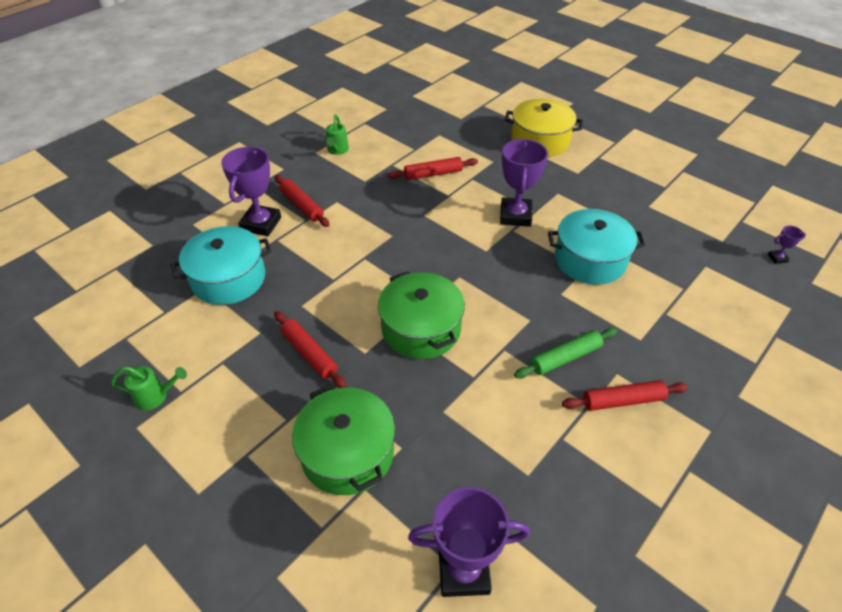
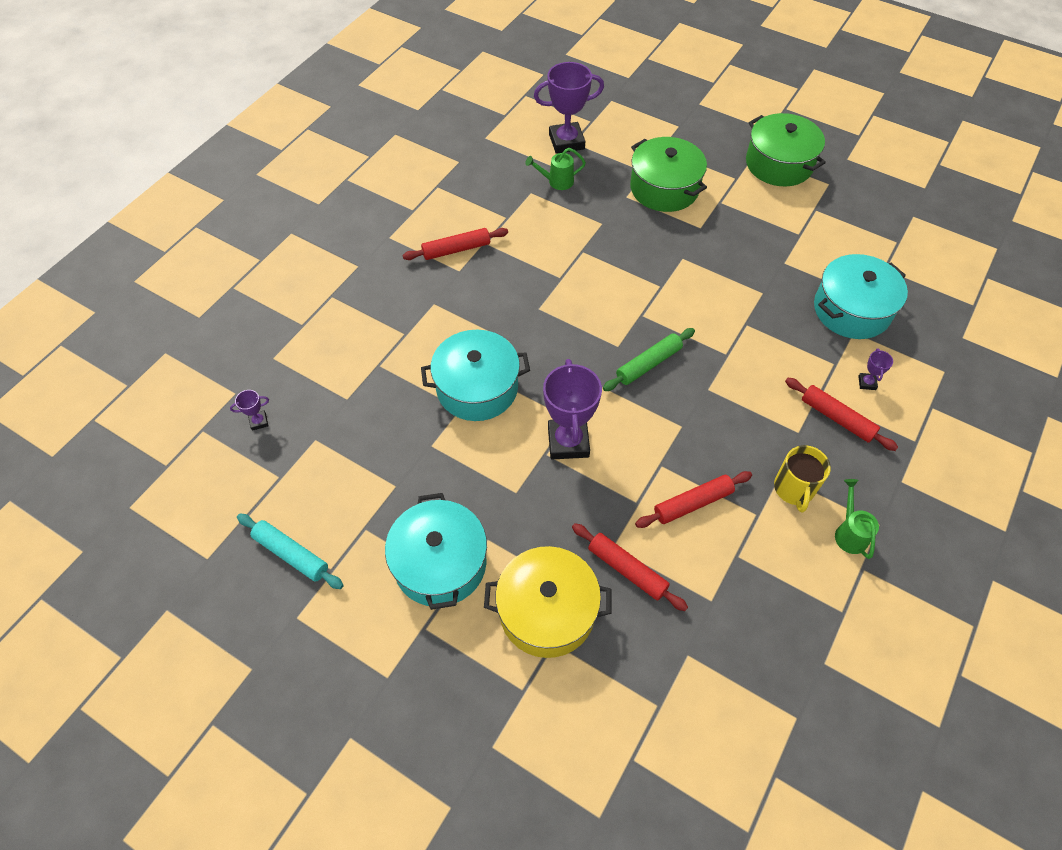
camera: 170 degrees right, 10 degrees up
(156, 396) = (832, 204): green watering can -> green watering can (557, 182)
(261, 224) = (867, 383): purple trophy -> purple trophy, size x0.43
(309, 353) = (730, 251): red rolling pin -> red rolling pin (627, 570)
(359, 173) = (794, 489): none -> yellow mug
(421, 329) = (640, 286): green pot -> green pot (779, 164)
(565, 357) = (504, 277): green rolling pin -> green rolling pin (648, 364)
(609, 166) = (440, 563): none -> turquoise pot
(713, 180) = (291, 554): none -> turquoise rolling pin

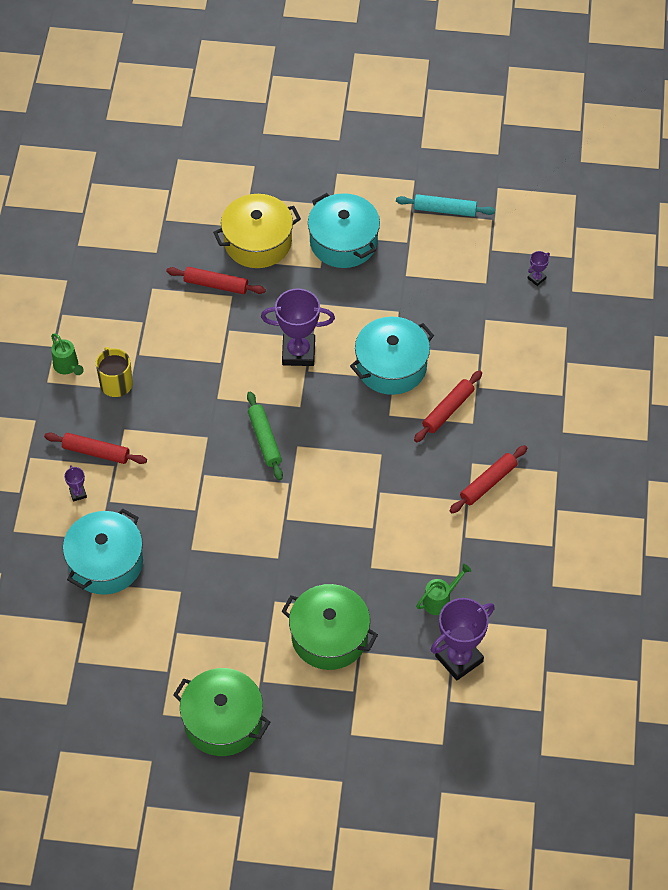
camera: 155 degrees right, 0 degrees up
(568, 442) = (298, 353): purple trophy -> purple trophy turned 60 degrees counterclockwise
(648, 364) = (264, 439): green rolling pin -> green rolling pin turned 45 degrees counterclockwise
(692, 503) = (187, 344): red rolling pin -> red rolling pin (448, 410)

